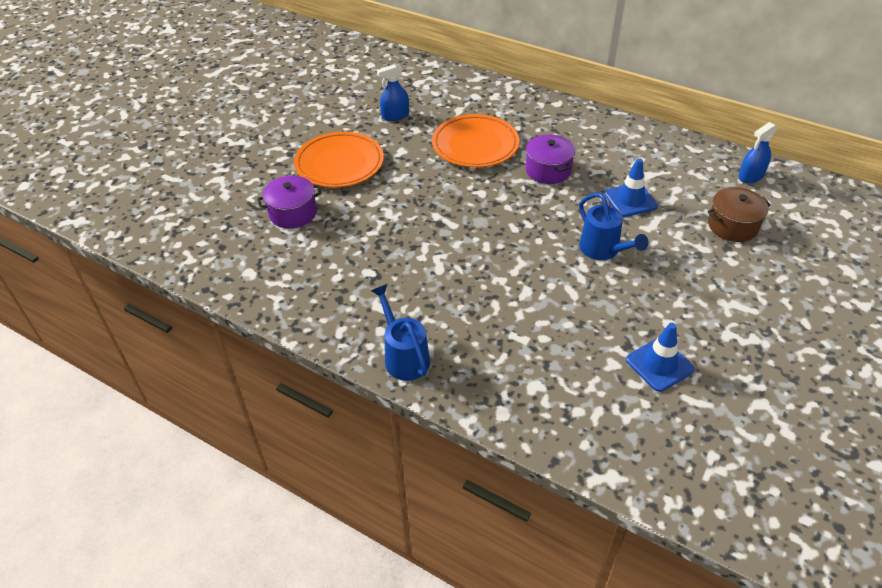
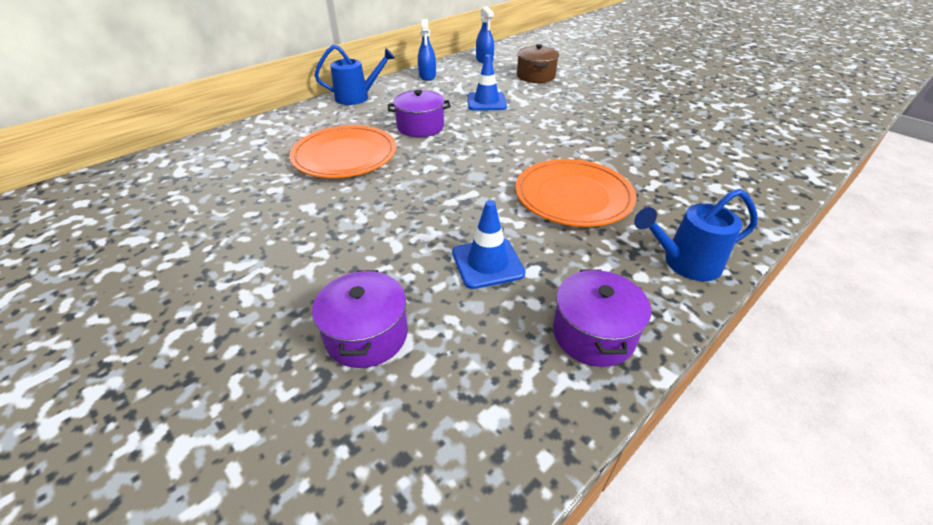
camera: 75 degrees left, 5 degrees down
(316, 308) = (593, 334): none -> purple pot
(339, 163) = (285, 265): orange plate -> orange plate (573, 197)
(395, 116) = (228, 200): blue spray bottle -> blue spray bottle (427, 76)
(603, 250) = (545, 124): blue watering can -> blue watering can (358, 97)
(659, 364) = (683, 130): blue traffic cone -> blue traffic cone (487, 263)

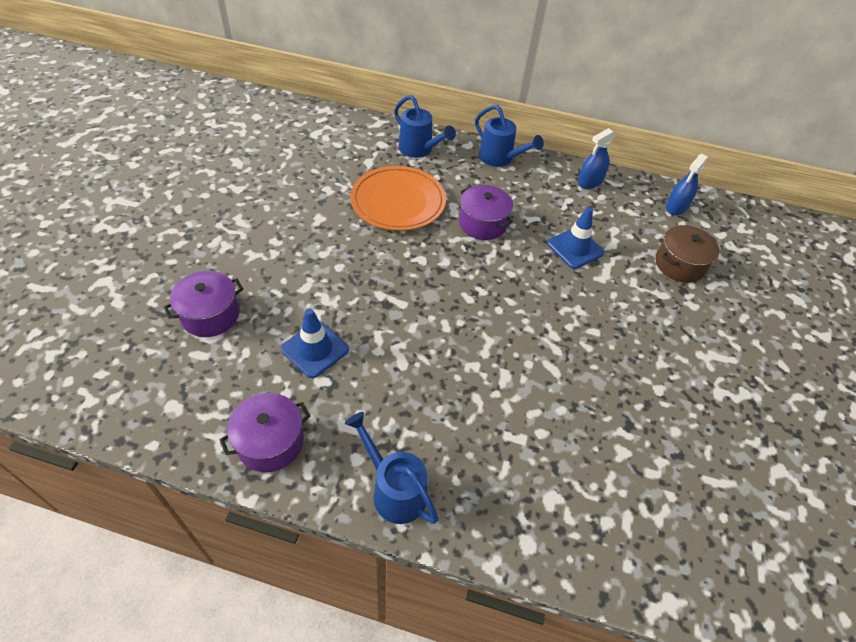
camera: 55 degrees right, 10 degrees up
(294, 126) = (419, 150): none -> blue watering can
(573, 197) = (445, 376): orange plate -> none

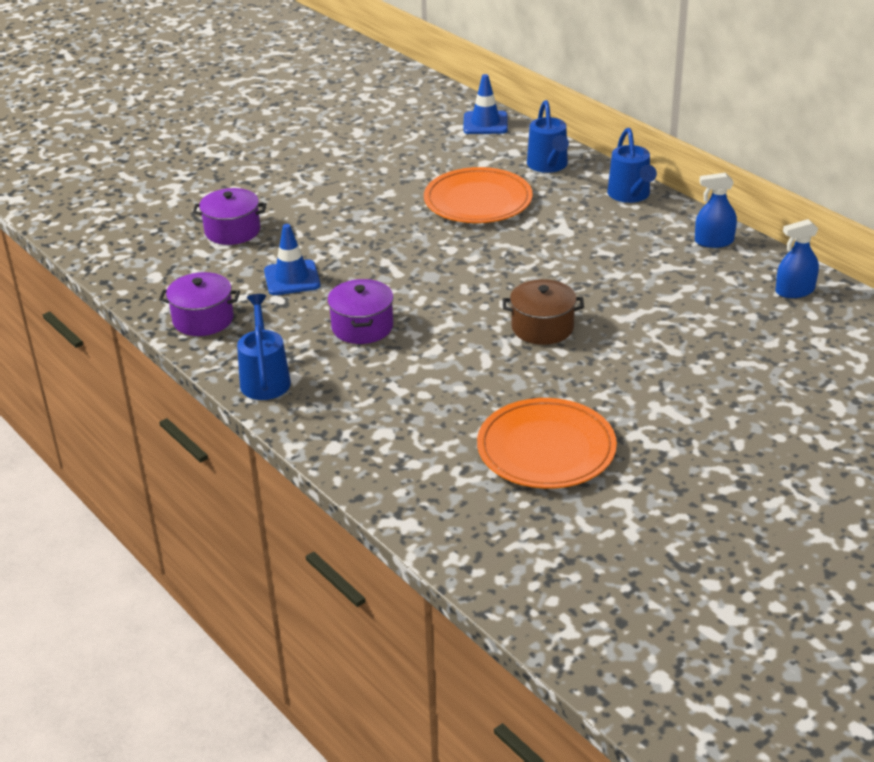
camera: 40 degrees right, 15 degrees down
(482, 223) = (545, 241): purple pot -> purple pot (362, 327)
(575, 248) = (622, 287): blue traffic cone -> blue traffic cone (485, 123)
(679, 264) = (728, 335): brown pot -> brown pot (542, 327)
(681, 444) = (546, 449): none -> orange plate

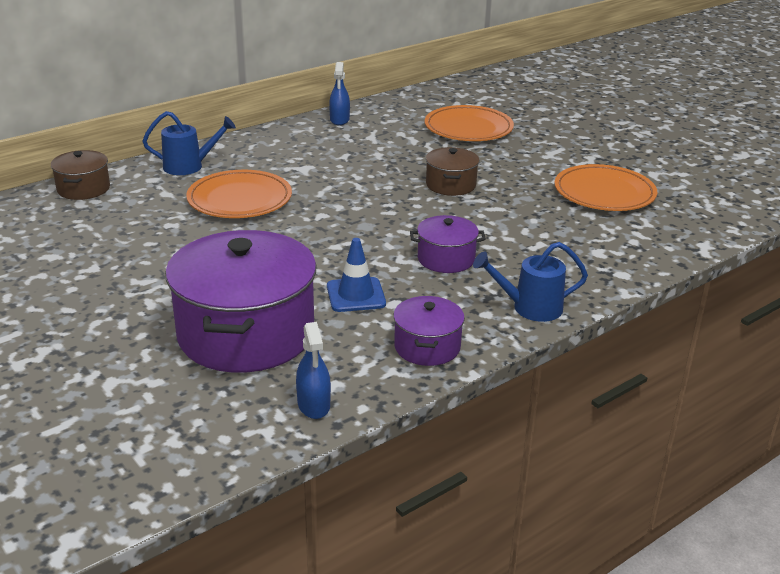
camera: 90 degrees left, 5 degrees down
(232, 231) = (246, 334): purple pot -> purple pot, size x2.08
(485, 123) = (83, 189): blue traffic cone -> brown pot
(630, 195) = (258, 140): blue watering can -> none
(727, 339) = (468, 128): none -> orange plate
(794, 291) = (410, 104): blue spray bottle -> blue spray bottle (313, 405)

